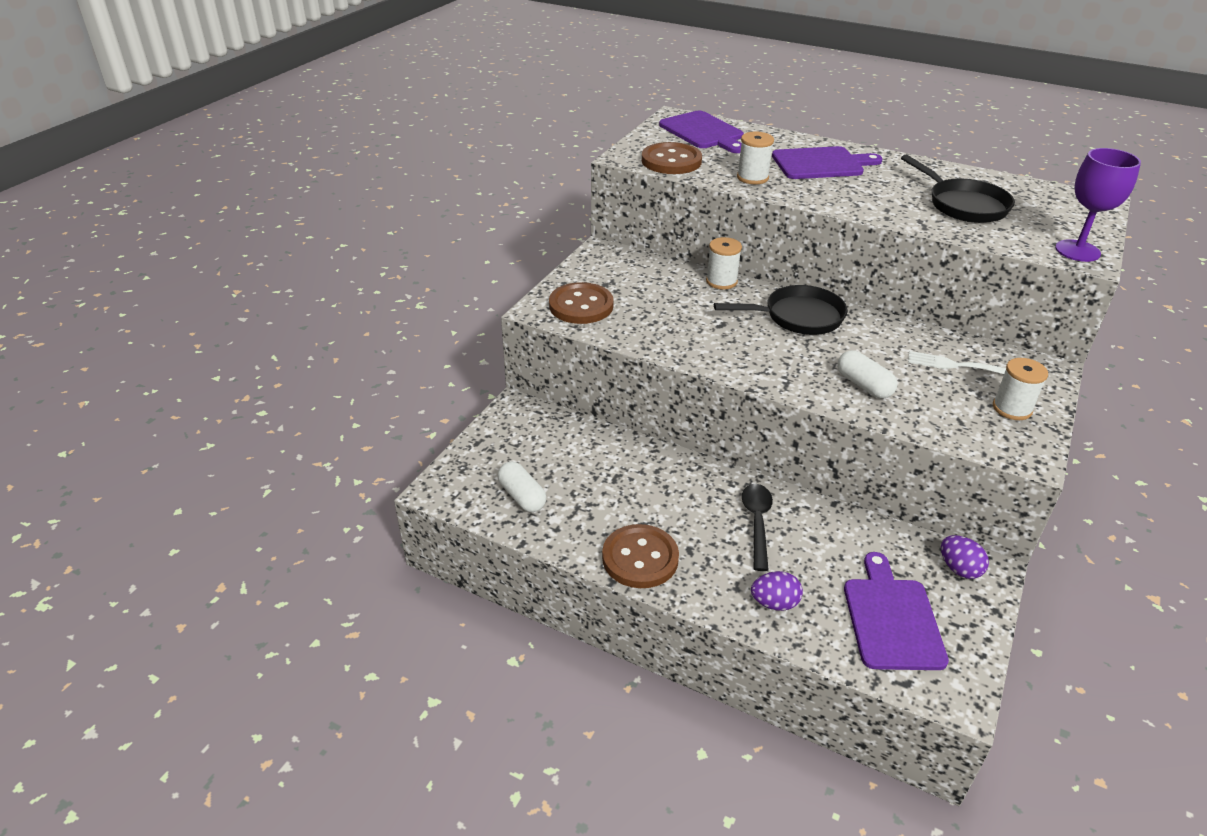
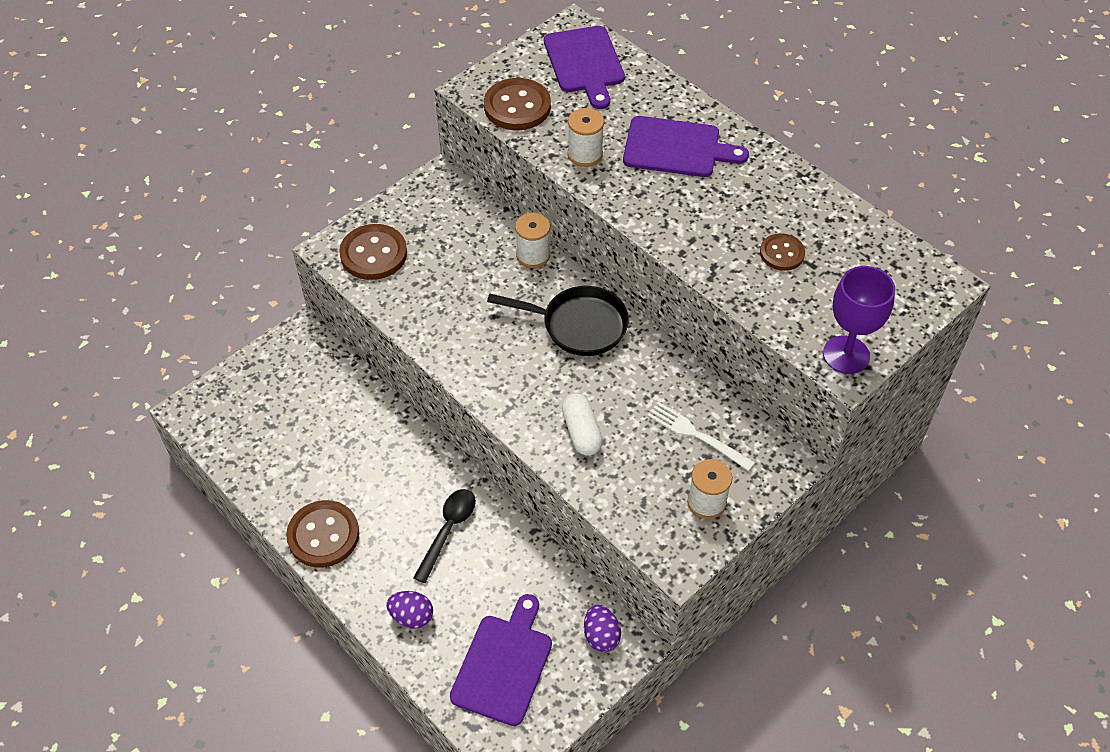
camera: 20 degrees right, 15 degrees up
(522, 496) = (257, 439): white capsule -> none
(963, 205) = (782, 253): black pan -> brown button

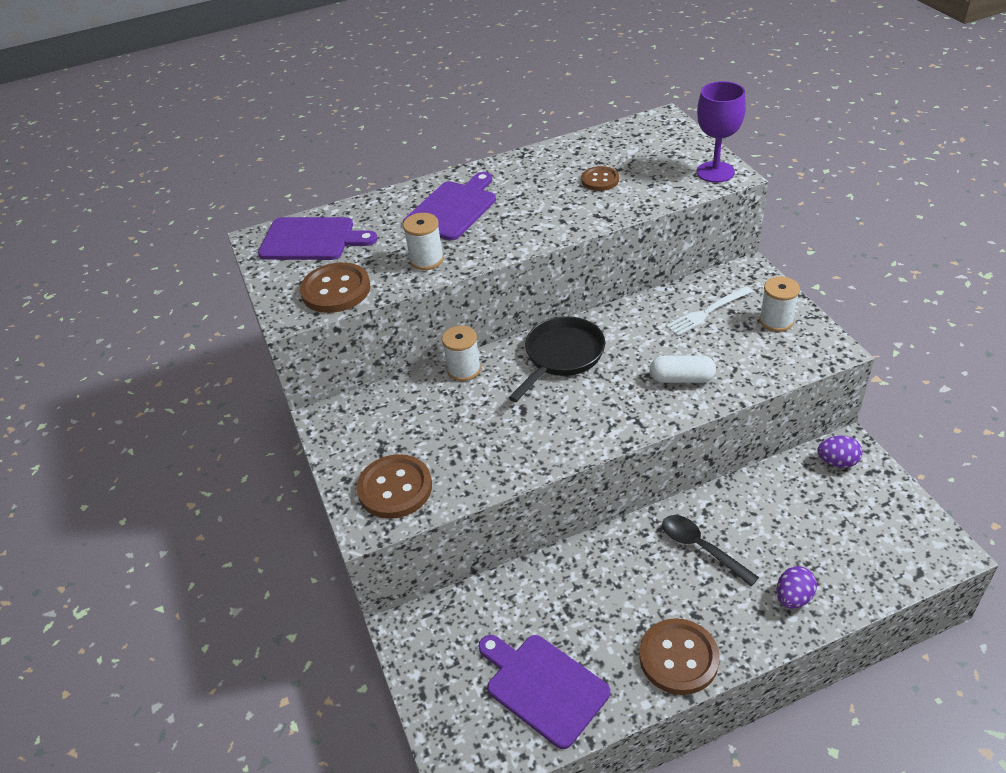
camera: 65 degrees left, 10 degrees down
(503, 664) = (856, 536): purple cutting board -> purple cutting board (543, 687)

